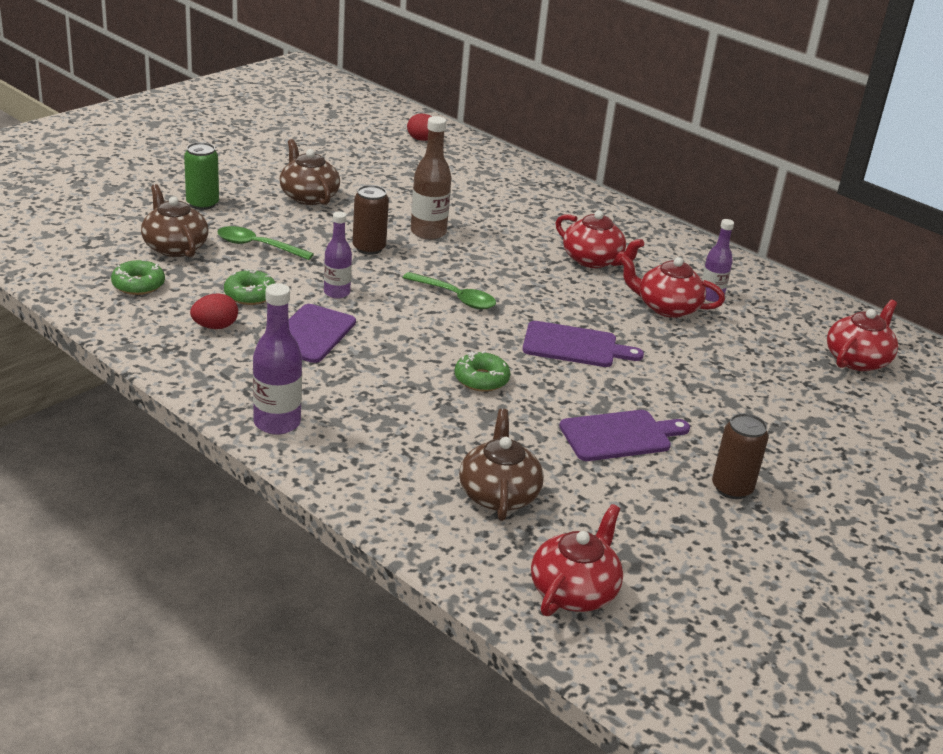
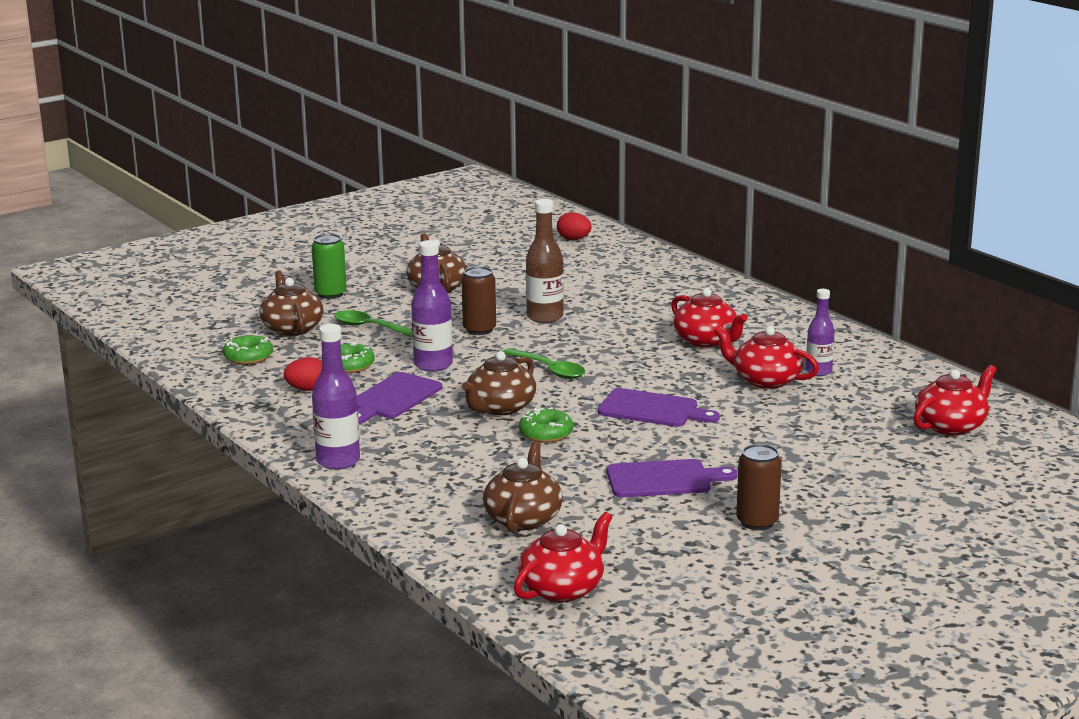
camera: 15 degrees right, 10 degrees down
(337, 293) = (433, 365): purple bottle -> purple bottle, size x1.51
(423, 347) = (500, 408): none -> brown teapot

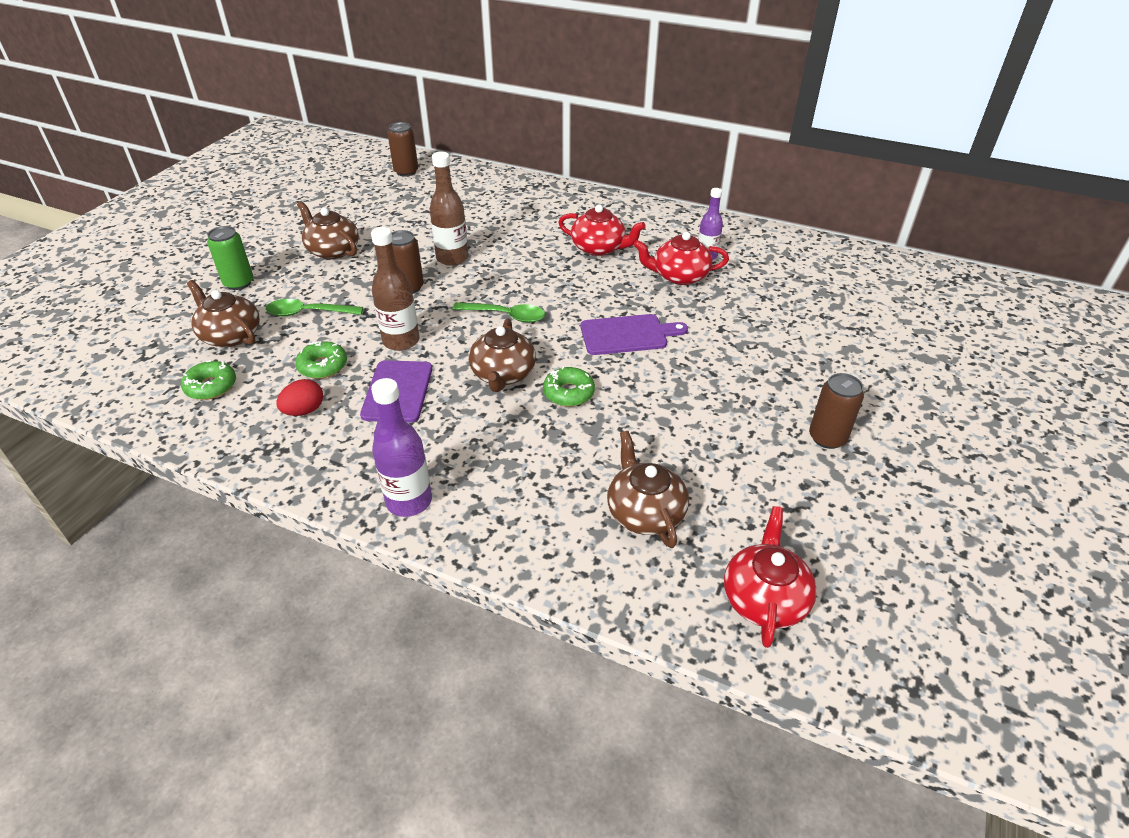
camera: 30 degrees left, 20 degrees up
(433, 365) = (401, 341): purple bottle -> brown bottle
(574, 239) = (406, 172): red egg -> brown can
(663, 479) = (711, 414): purple cutting board -> none
(951, 426) = (845, 282): red teapot -> none

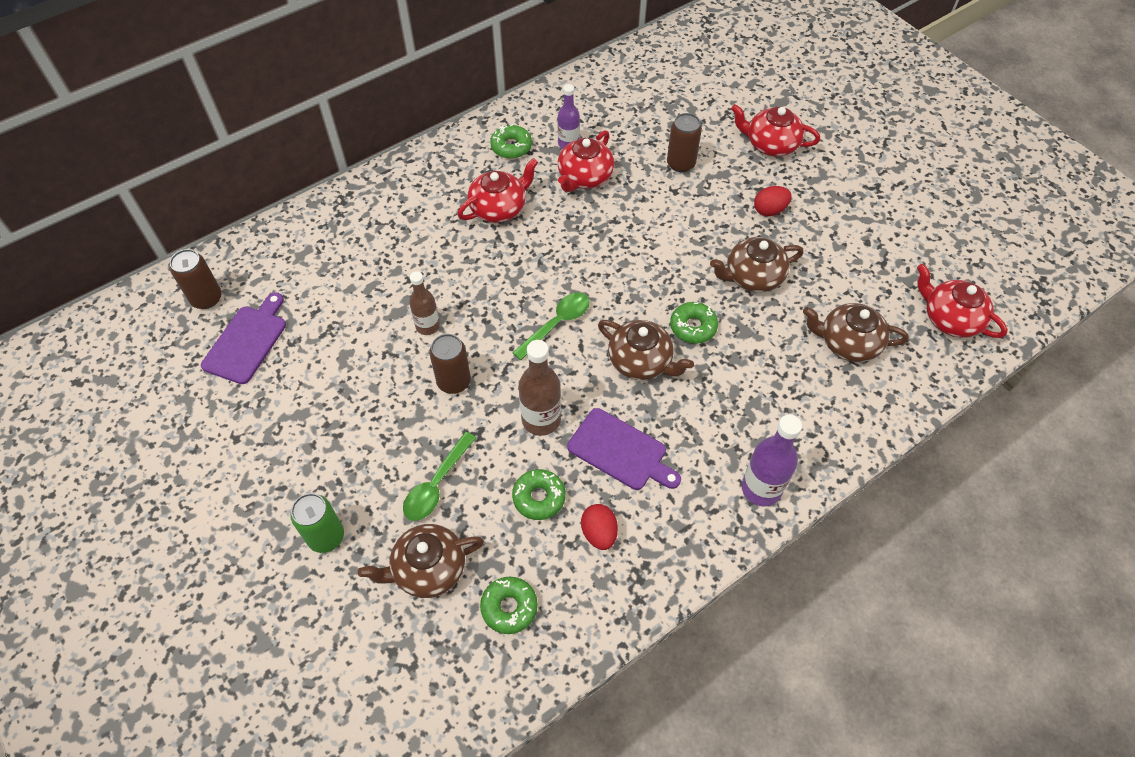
camera: 60 degrees left, 15 degrees up
(333, 250) = (327, 425): brown teapot -> brown teapot (752, 276)
(452, 258) = (427, 326): brown bottle -> brown bottle, size x0.66
(627, 335) = (642, 252): purple cutting board -> purple cutting board (247, 341)
(669, 231) = (511, 147): none -> green donut
(766, 396) = (769, 210): none -> red egg
(827, 438) = (830, 203): brown can -> brown can (681, 164)
(856, 369) = (771, 144): none -> red teapot

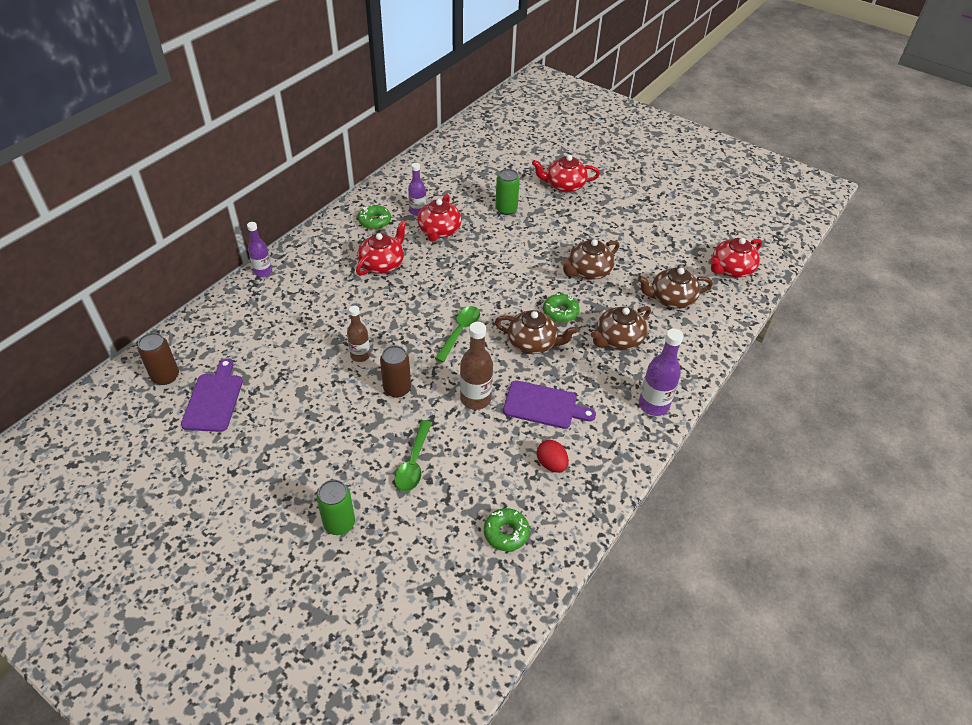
camera: 20 degrees left, 10 degrees down
(358, 187) = (263, 272): none -> purple bottle
(428, 569) = (431, 523): brown teapot -> brown teapot (618, 339)
(539, 497) = (496, 452): green donut -> none
(681, 164) = (506, 209): brown can -> green can
(769, 210) = (581, 227): red egg -> none
(950, 318) = (731, 269): red teapot -> red teapot turned 60 degrees counterclockwise

